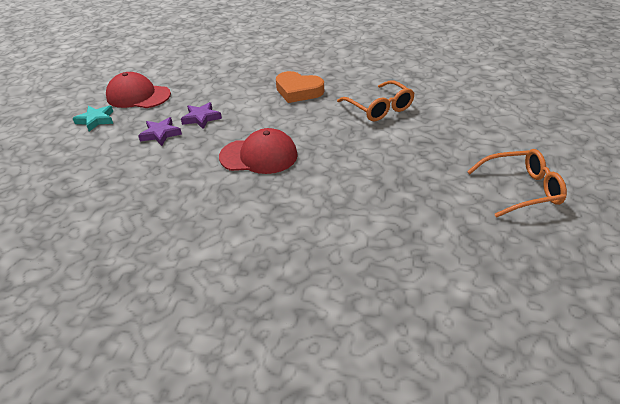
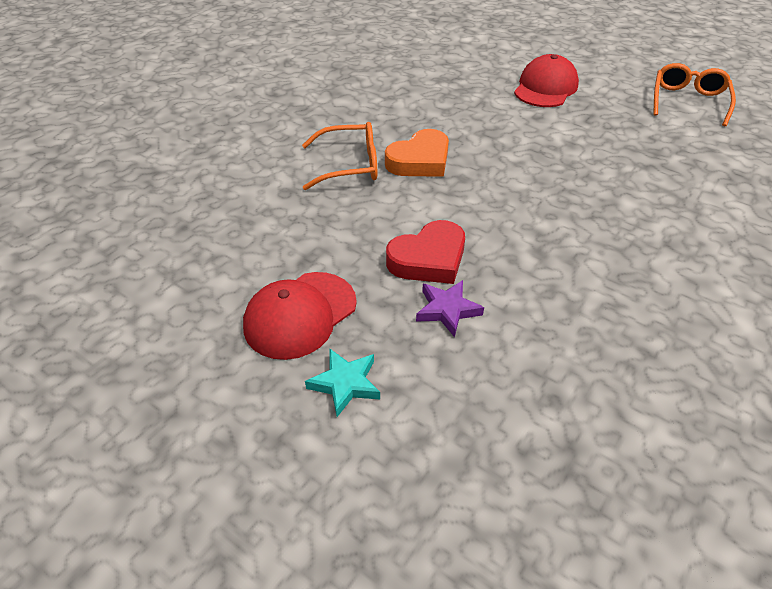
camera: 65 degrees left, 5 degrees up
(201, 118) = (428, 259): purple star -> red heart
(259, 156) = (558, 231): red cap -> red cap (545, 88)
(379, 108) = (505, 121): orange glasses -> orange glasses (350, 165)

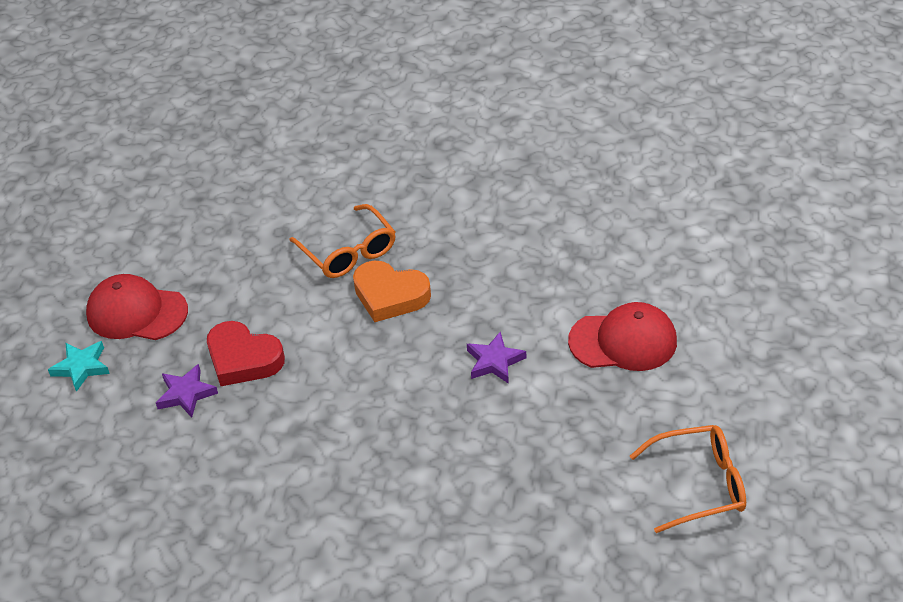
camera: 65 degrees right, 0 degrees up
(529, 137) = (494, 361): none -> purple star

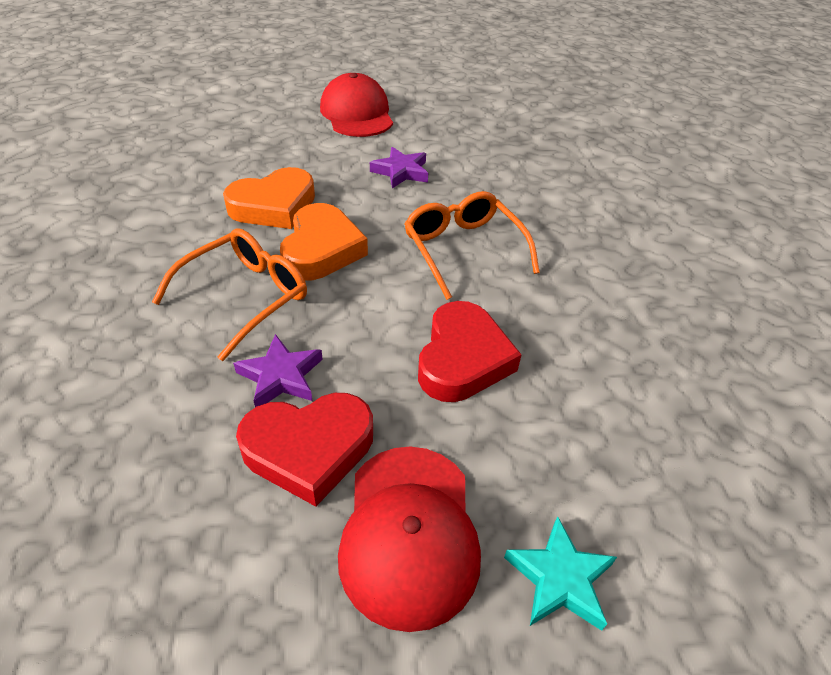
camera: 110 degrees left, 0 degrees up
(186, 394) = (546, 405): purple star -> purple star (281, 376)
(207, 277) = (309, 449): none -> red heart
(459, 270) = (274, 206): none -> orange heart
(700, 484) = (487, 82): orange glasses -> orange glasses (463, 249)

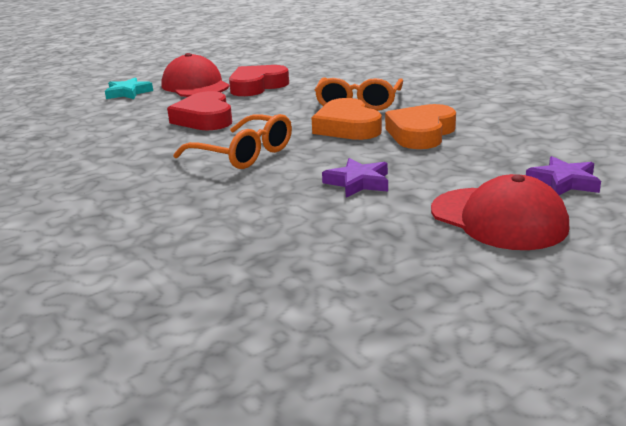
camera: 155 degrees right, 20 degrees down
(281, 376) = (296, 93): purple star -> purple star (563, 182)

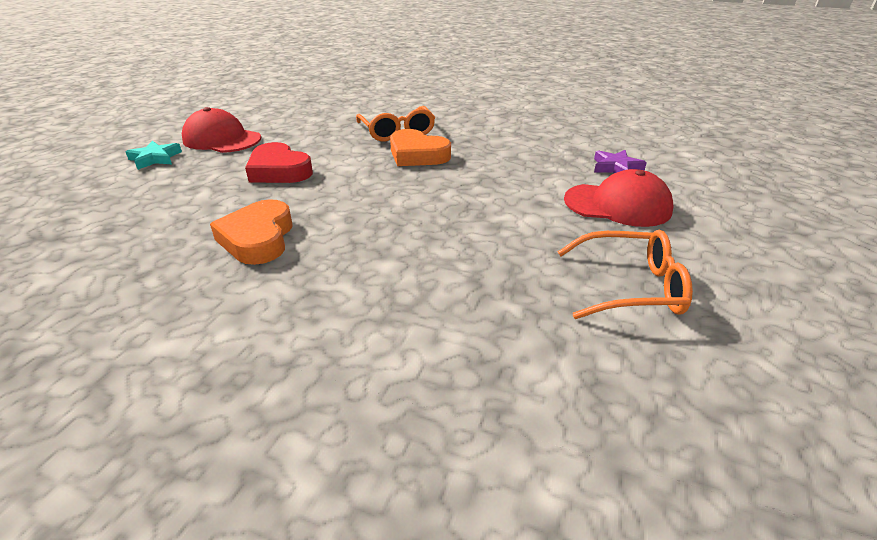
camera: 35 degrees left, 10 degrees up
(244, 154) = (365, 197): orange glasses -> orange glasses (631, 287)
(257, 86) = (286, 130): red heart -> none
(358, 182) = (491, 201): purple star -> none
(421, 133) = (479, 149): orange heart -> orange heart (258, 238)

